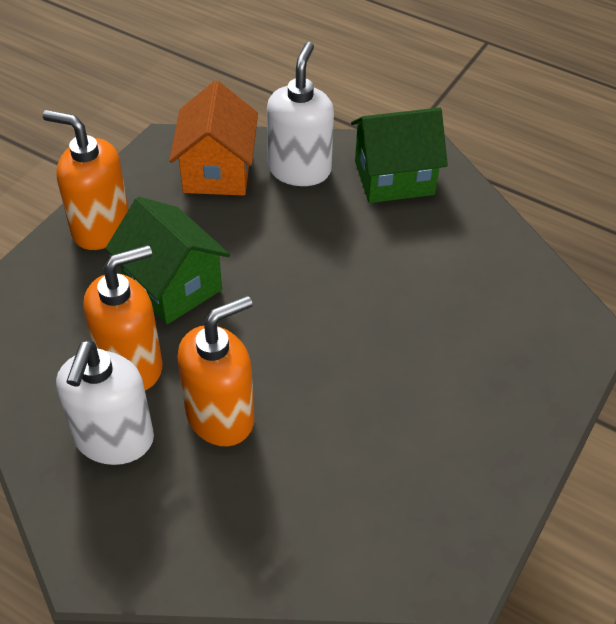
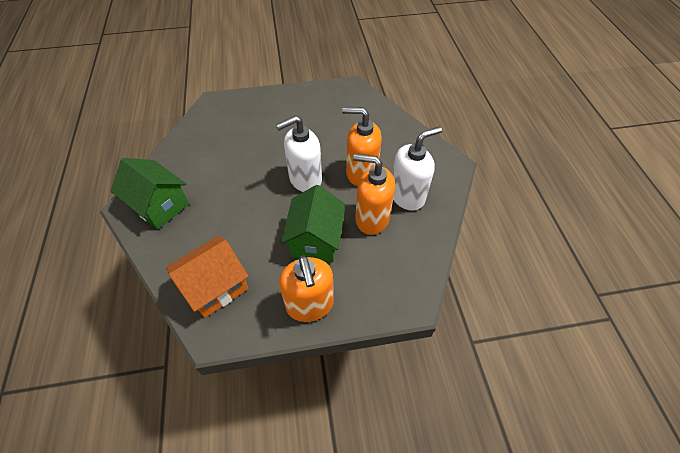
camera: 130 degrees left, 5 degrees up
(299, 170) = (184, 249): white soap dispenser -> white soap dispenser (305, 179)

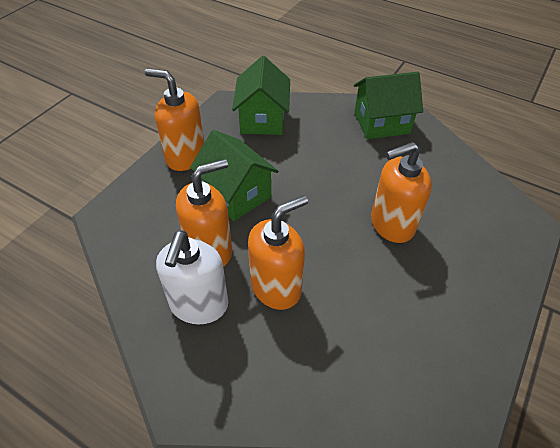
camera: 130 degrees right, 5 degrees down
(216, 286) = (262, 119): orange house -> green house
(267, 152) = (391, 224): none -> orange soap dispenser
(305, 179) = (317, 231): white soap dispenser -> none

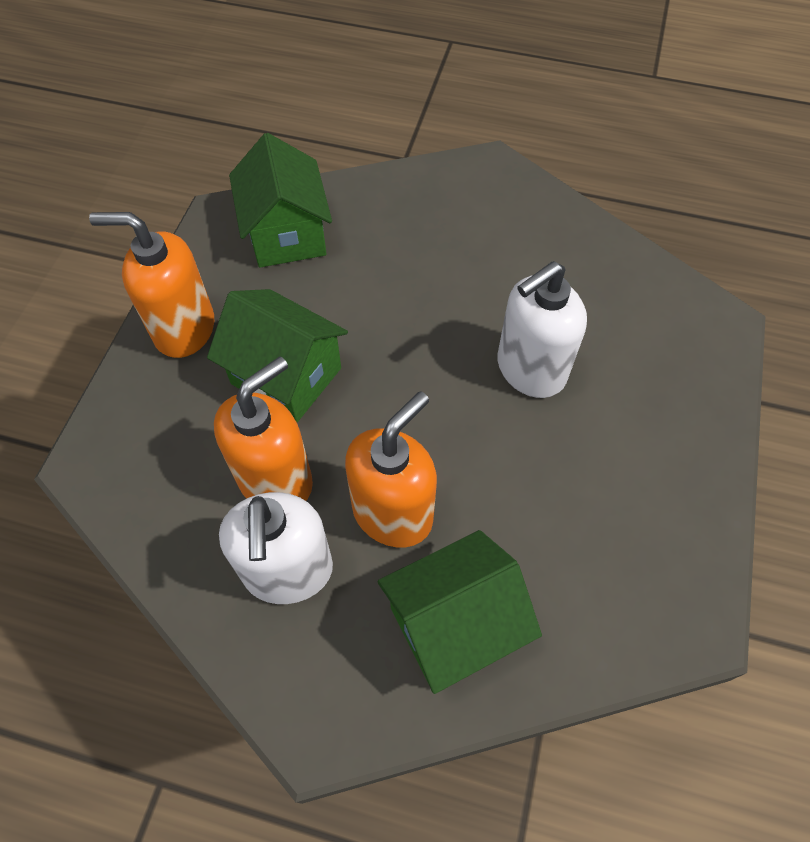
camera: 15 degrees left, 10 degrees up
(381, 123) = (472, 201): green house -> green house (453, 625)
(391, 224) = (530, 370): orange soap dispenser -> white soap dispenser

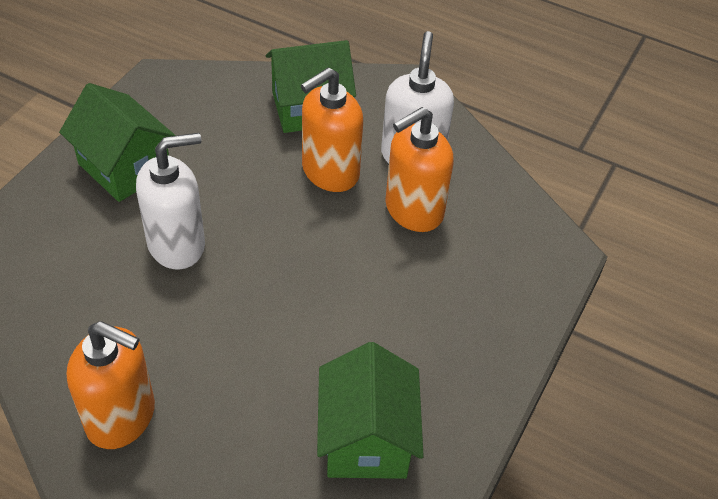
camera: 170 degrees left, 10 degrees down
(184, 329) = (484, 350): orange soap dispenser -> orange soap dispenser (121, 417)
(286, 376) = (392, 285): green house -> green house (124, 167)

